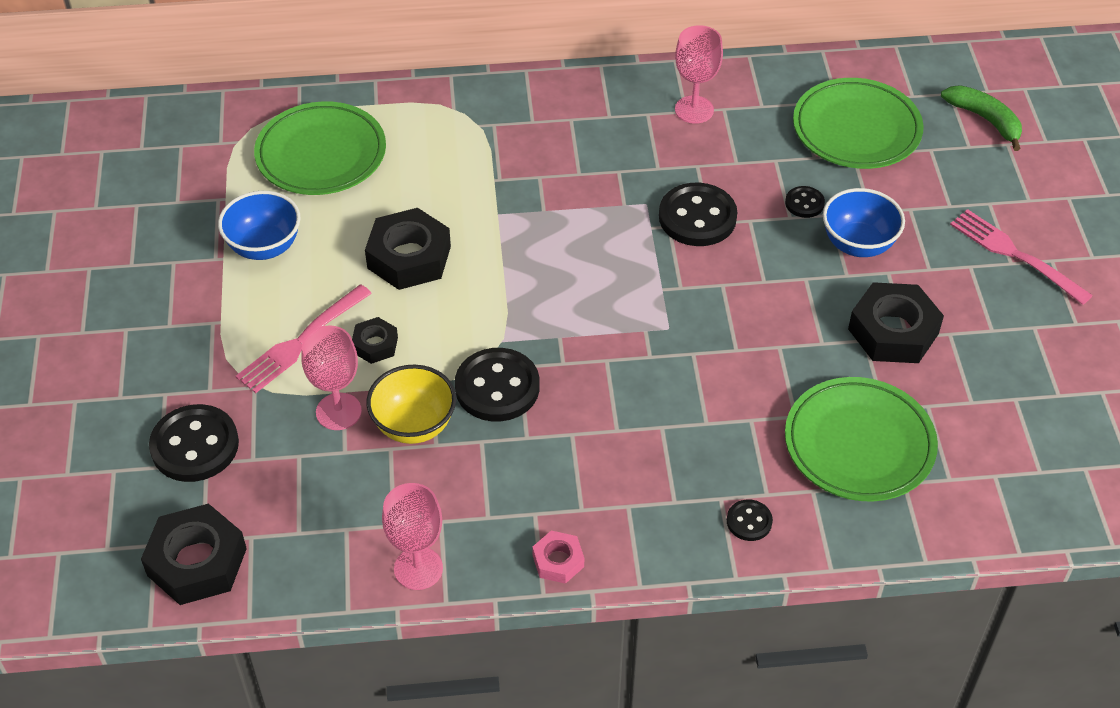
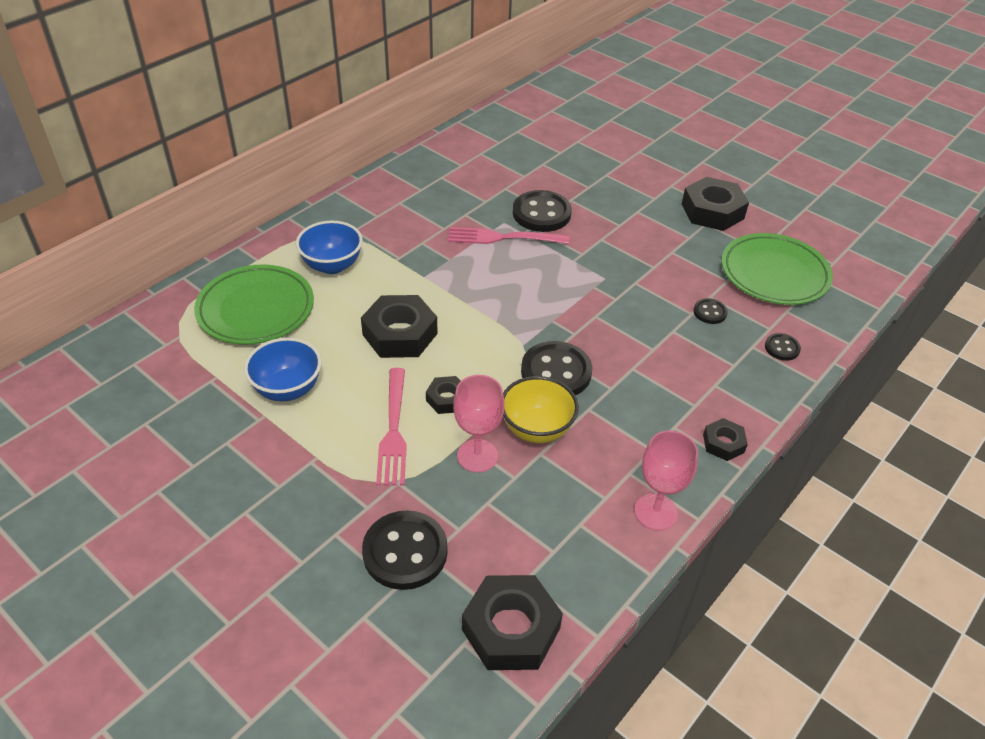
camera: 45 degrees left, 5 degrees down
(558, 561) = (723, 443): pink nut -> black nut
(694, 110) = (465, 162): pink goblet -> none
(804, 203) = (586, 176): black button -> black button (710, 312)
(856, 129) = (562, 129): green plate -> none
(858, 244) = (639, 181): blue bowl -> blue bowl (332, 265)
(985, 120) = (616, 94): green banana -> none
(1014, 254) = (713, 145): pink fork -> pink fork (502, 238)

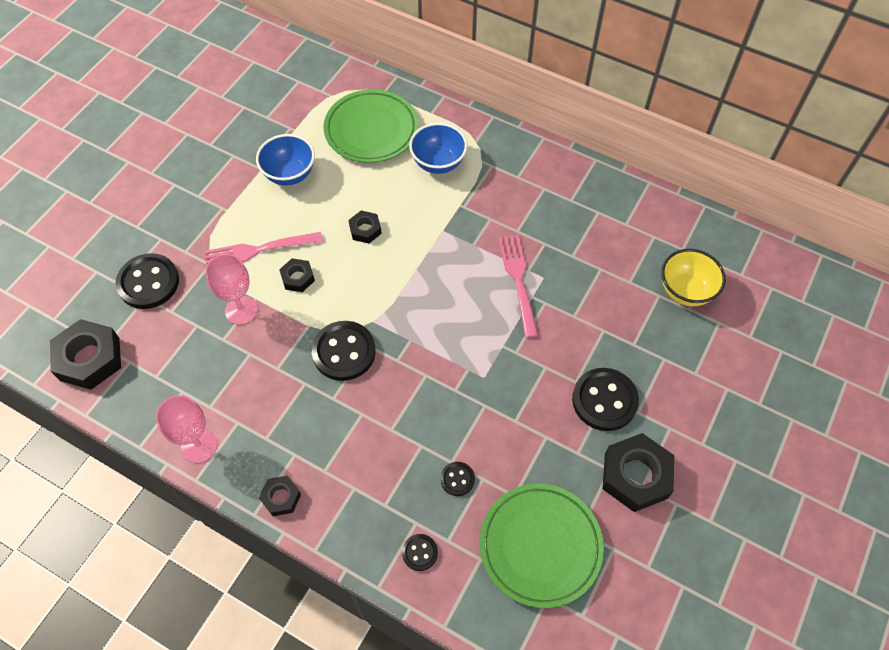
camera: 80 degrees right, 15 degrees up
(400, 334) = (365, 230): black nut -> black nut, size x0.53
(536, 429) = (275, 347): yellow bowl -> yellow bowl (685, 291)
(541, 213) = (569, 307): black button -> black button (604, 400)

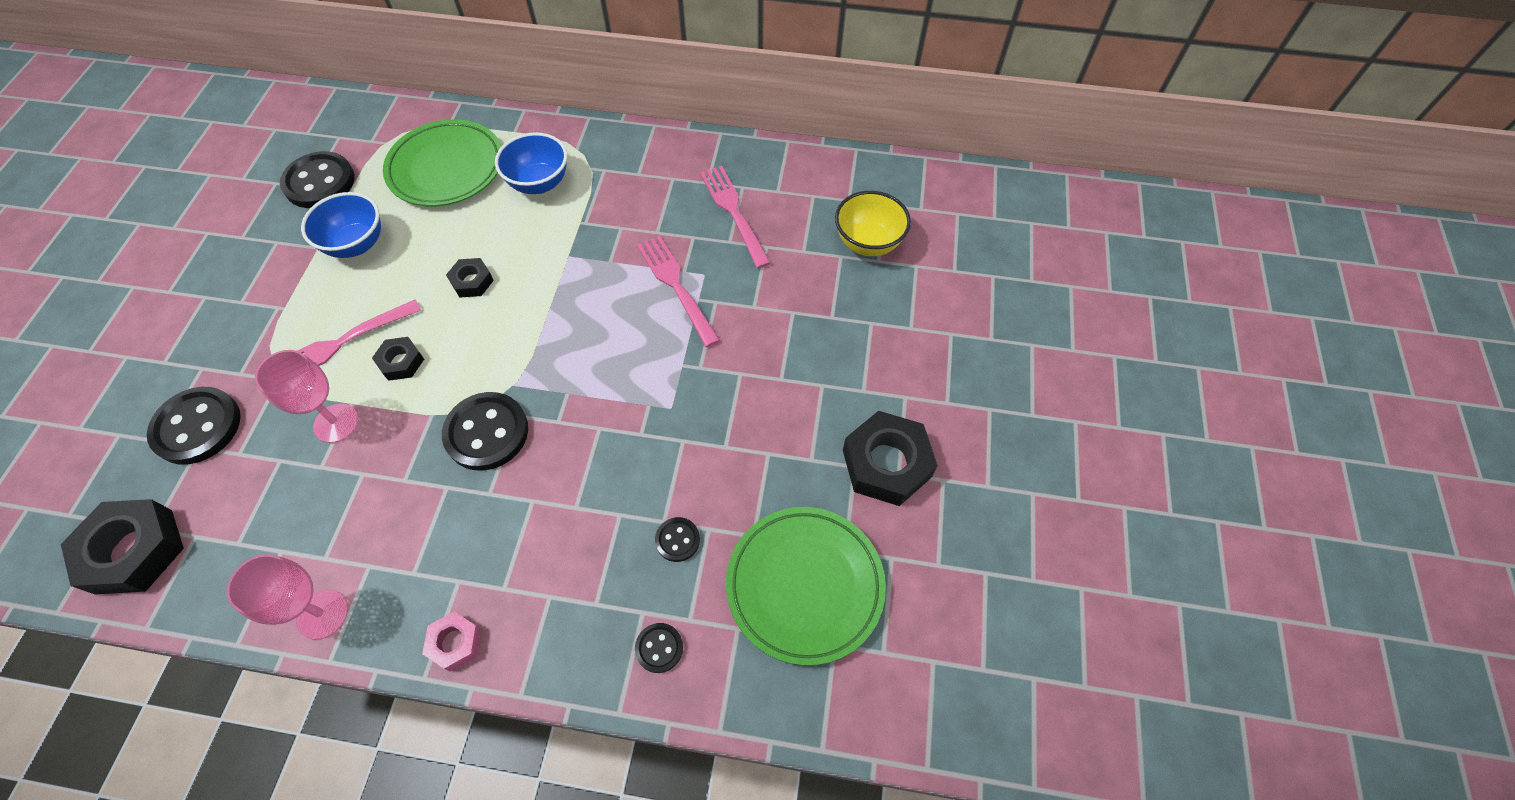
camera: 20 degrees left, 0 degrees up
(281, 497) = (455, 643): black nut -> pink nut
(584, 231) = (733, 212): none -> pink fork
(604, 400) = (821, 390): black button -> black button (319, 182)

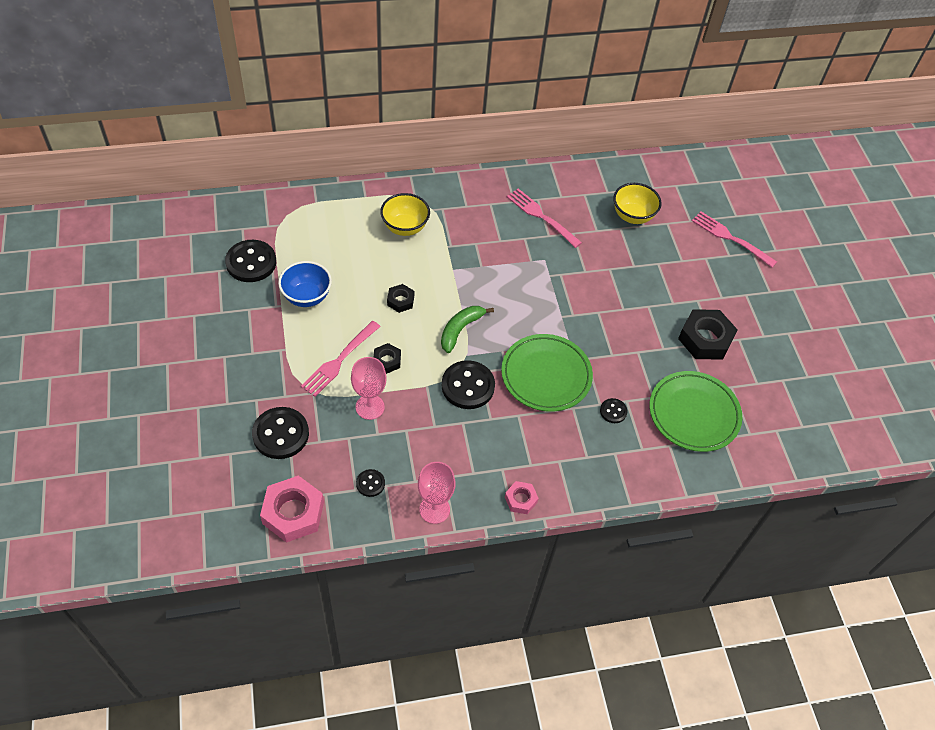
camera: 25 degrees left, 5 degrees down
(134, 551) = (293, 513): black nut -> pink nut
(446, 168) = (334, 232): green plate -> green plate (546, 375)
(527, 345) = (460, 330): none -> green banana
(539, 183) = (405, 227): blue bowl -> yellow bowl
(659, 648) = (634, 467): black button -> black button (370, 483)
(676, 286) = (531, 271): pink fork -> pink fork (730, 238)

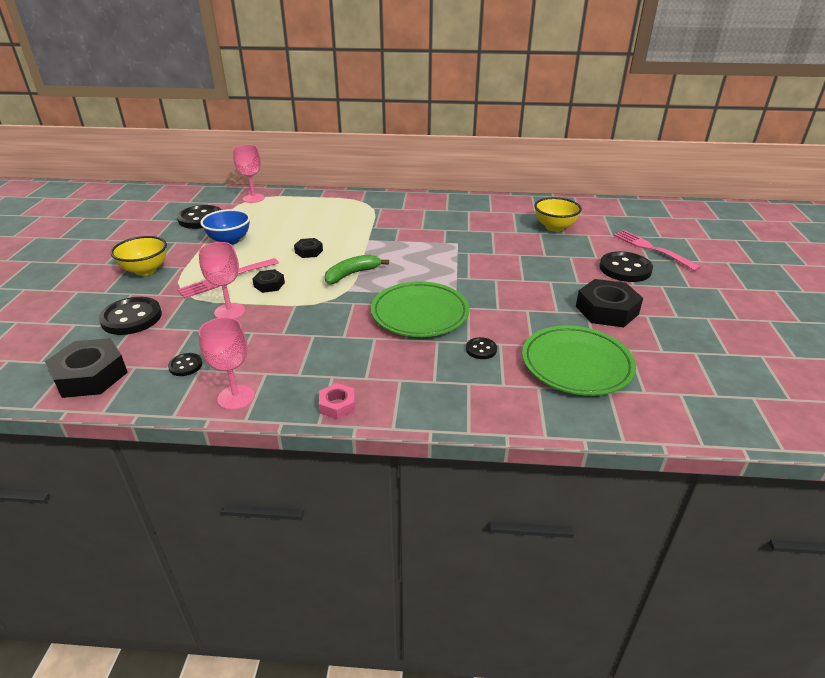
camera: 20 degrees right, 20 degrees down
(289, 212) = (253, 198): none -> pink goblet
(293, 513) = (90, 375): pink nut -> black nut
(405, 227) = (342, 214): yellow bowl -> yellow bowl (145, 270)
(468, 386) = (335, 310): black button -> black button (625, 269)
(541, 216) = (467, 219): pink fork -> none

